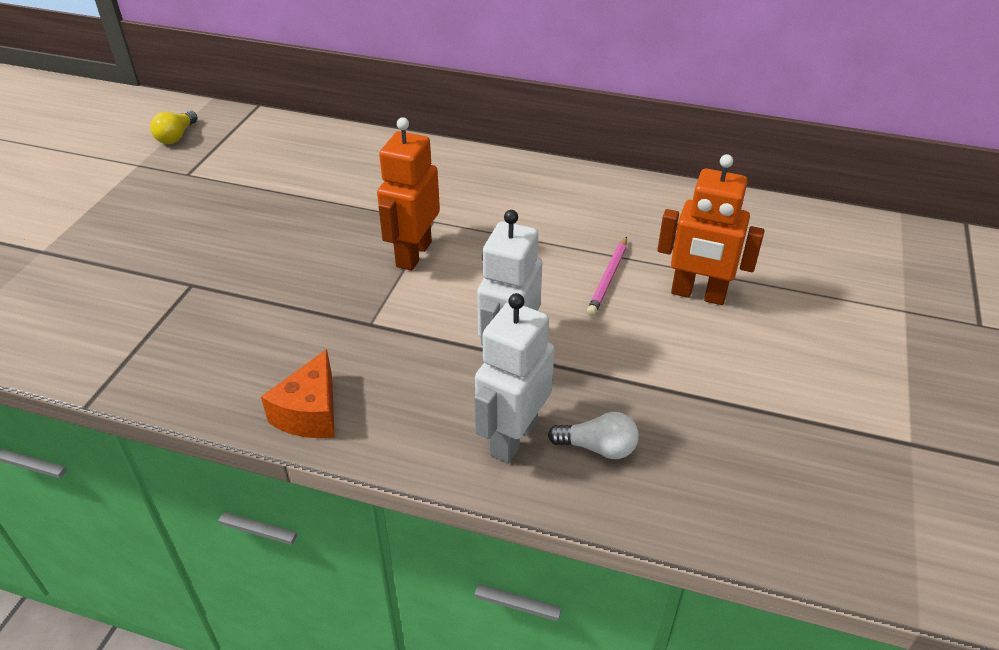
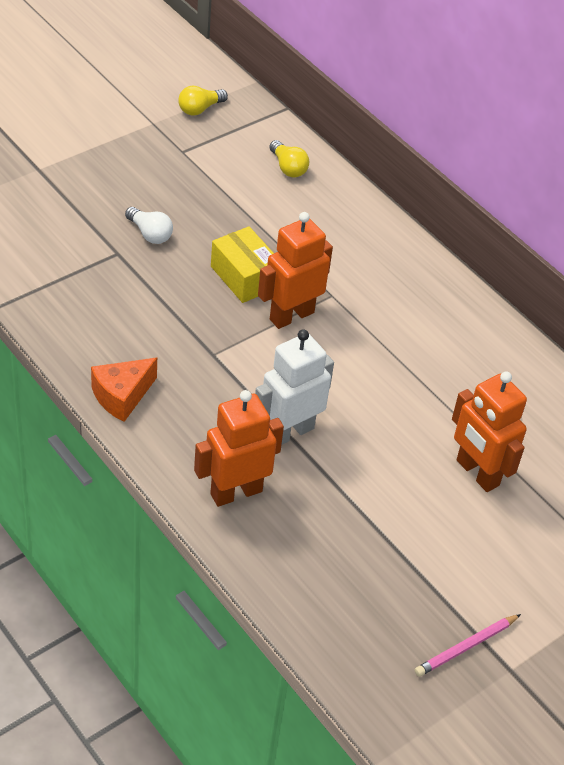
camera: 30 degrees right, 5 degrees up
(300, 145) = (288, 167): none -> yellow light bulb
(339, 244) = (244, 277): none -> yellow box
(513, 438) = (236, 492): white robot -> orange robot
(598, 447) = (285, 533): white light bulb -> white light bulb (150, 234)
(608, 278) = (420, 420): pink pencil -> pink pencil (466, 647)

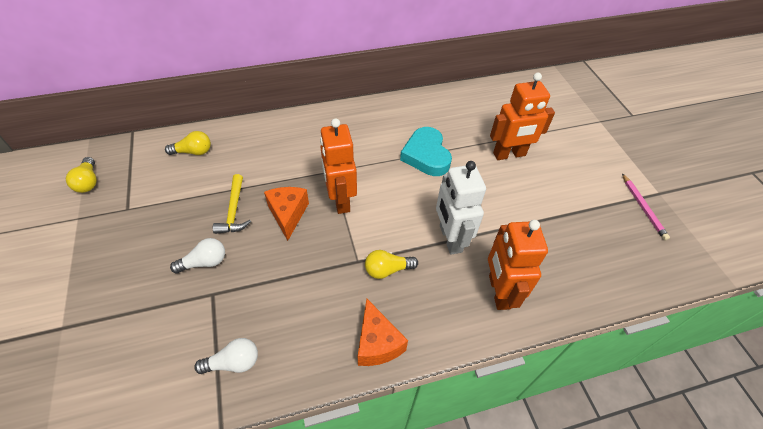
camera: 65 degrees left, 5 degrees up
(55, 294) = (233, 362): none -> white light bulb
(215, 383) = (387, 270): none -> yellow light bulb
(225, 231) = (234, 210): none -> yellow hammer
(244, 277) = (288, 214): yellow box -> orange cheese
(416, 381) = (426, 155): none -> turquoise heart

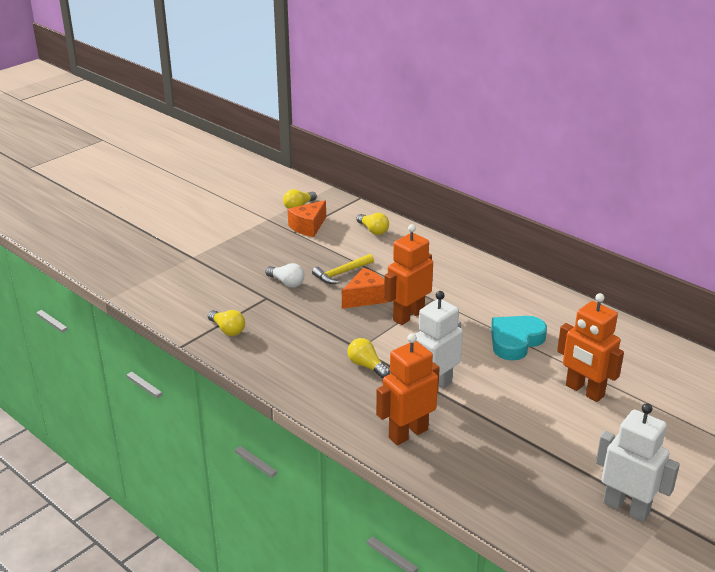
camera: 60 degrees right, 20 degrees down
(233, 362) = (227, 330): white light bulb -> yellow light bulb
(377, 343) = (298, 385): orange cheese -> orange cheese (308, 227)
(643, 208) = (626, 508): pink pencil -> white robot

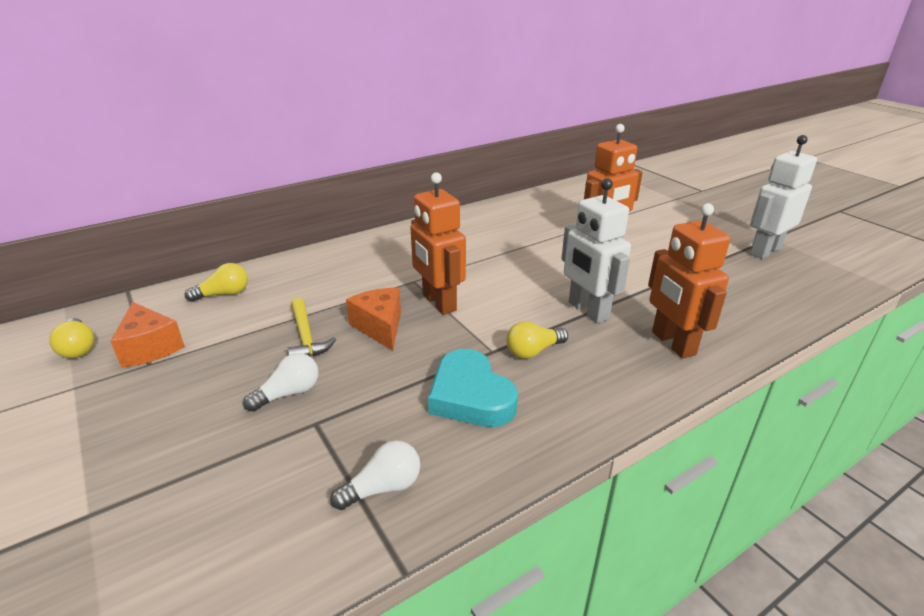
camera: 75 degrees left, 0 degrees up
(227, 330) = (383, 488): yellow light bulb -> white light bulb
(515, 341) = (516, 250): turquoise heart -> turquoise heart (470, 396)

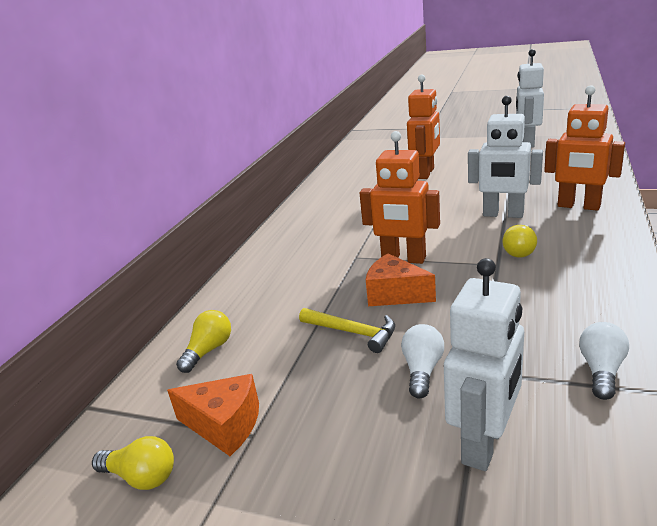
camera: 35 degrees left, 5 degrees down
(223, 469) = (484, 444): none -> white robot
(470, 396) = (538, 293): turquoise heart -> none

